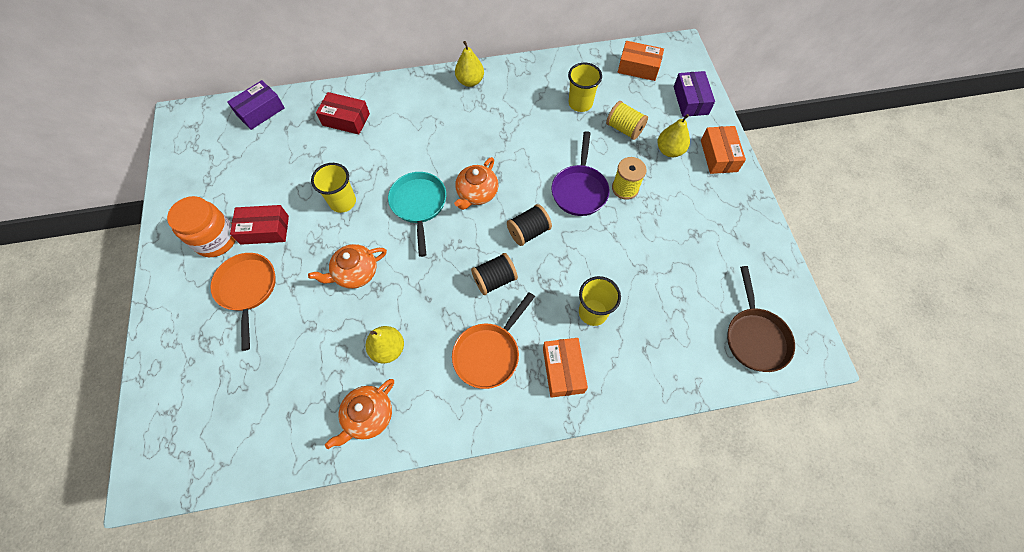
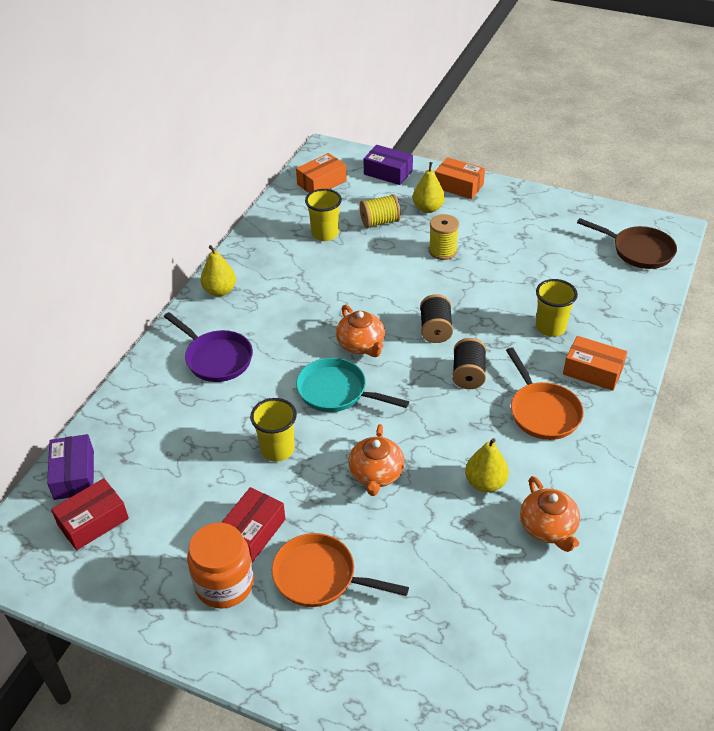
camera: 55 degrees left, 20 degrees down
(346, 119) = (168, 404): red box -> red box (93, 521)
(579, 190) = (419, 278): purple pan -> purple pan (216, 358)

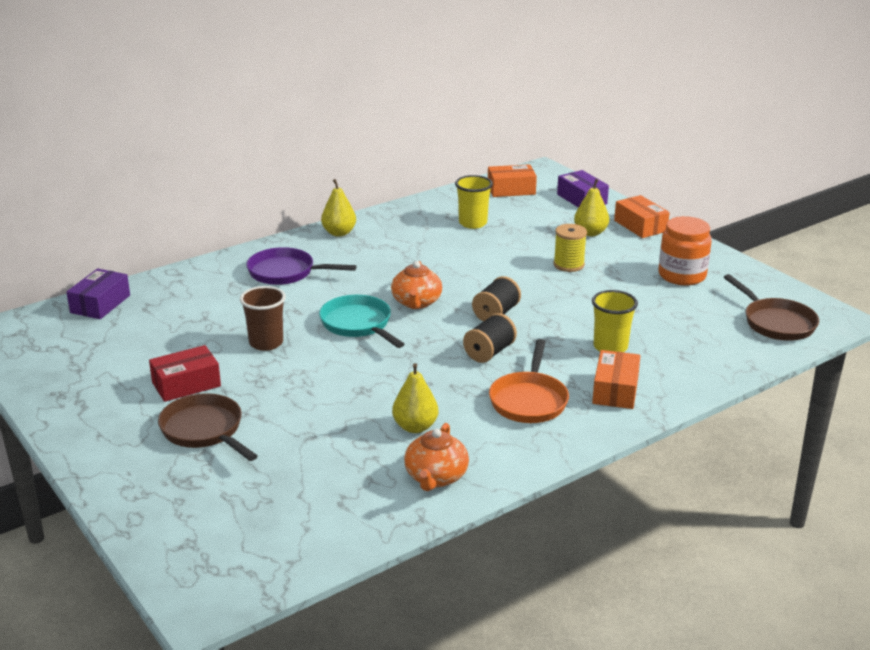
camera: 30 degrees right, 15 degrees down
(93, 521) = (81, 335): red box -> none
(216, 358) = (286, 272): purple pan -> purple pan turned 120 degrees clockwise
(224, 584) = (129, 406): orange jar -> orange jar (682, 275)
(277, 449) = (266, 343): yellow cup -> brown cup
(320, 577) = (205, 430): orange pan -> brown pan
(376, 474) = (327, 386): orange teapot -> none
(380, 222) = (533, 229): yellow spool -> none
(593, 371) = (615, 390): orange box -> orange box turned 45 degrees clockwise

